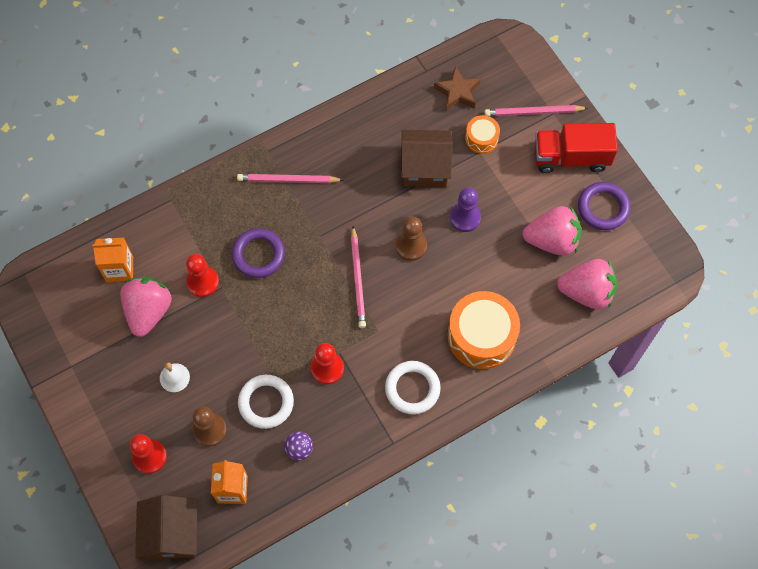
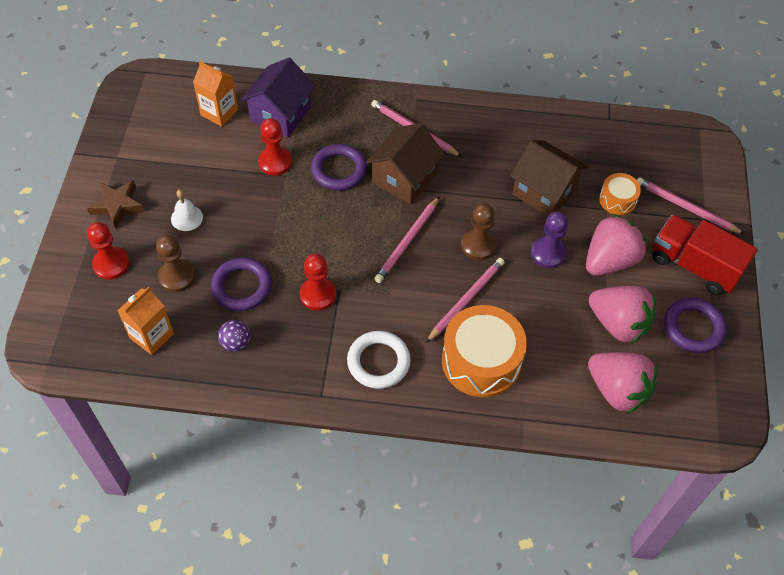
camera: 35 degrees right, 10 degrees down
(148, 311) = (213, 156): pink strawberry -> pink strawberry (609, 260)
(171, 237) = (280, 114): none -> purple house
(172, 534) = (71, 336): brown house -> brown house (404, 178)
(266, 403) = (242, 287): white ring -> purple ring
(436, 297) = (466, 300): none -> pink pencil
(457, 92) = (625, 151): brown star -> brown star (117, 206)

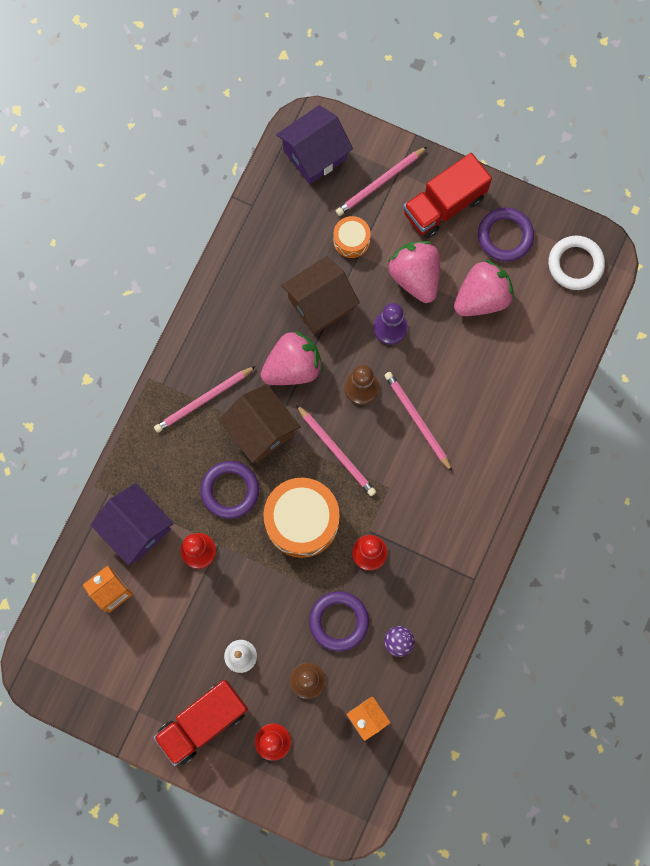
camera: 70 degrees left, 20 degrees up
(117, 206) = (203, 722): brown star -> red truck
(378, 362) = (456, 519): white ring -> white ring (575, 264)
(481, 361) = (482, 430): orange drum -> orange drum (302, 520)
(617, 390) = (544, 326): pink strawberry -> pink strawberry (293, 367)
(683, 151) = (314, 154): none -> purple house

